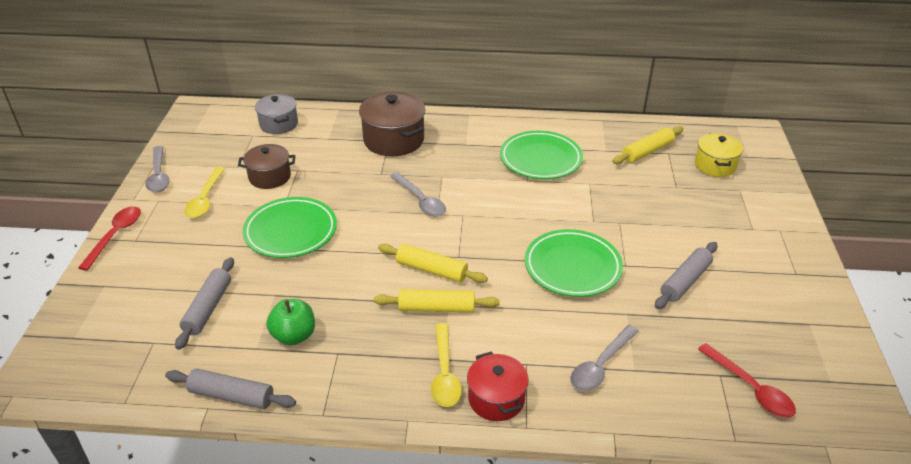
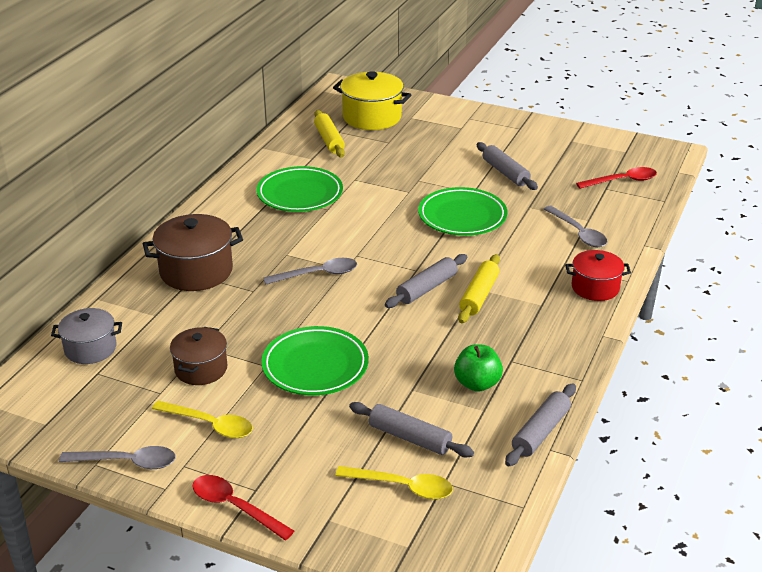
camera: 70 degrees left, 5 degrees down
(431, 270) = (426, 288): yellow rolling pin -> grey rolling pin
(444, 373) = (559, 307): yellow spoon -> yellow spoon (403, 487)
(715, 165) = (372, 117): yellow pot -> yellow pot, size x1.55

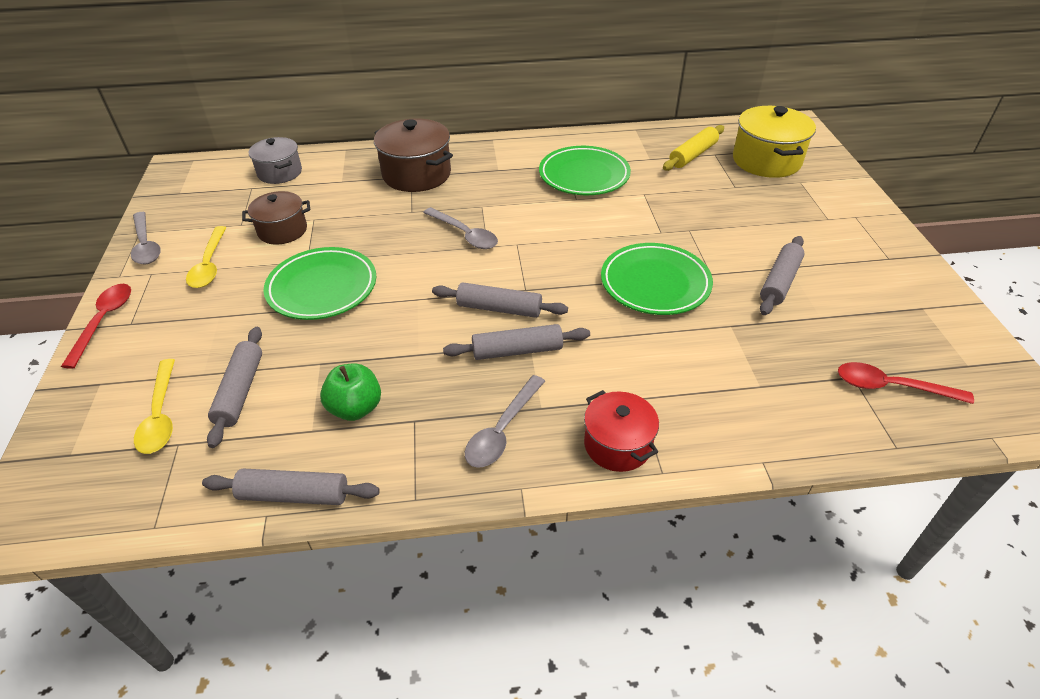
camera: 60 degrees right, 10 degrees up
(479, 295) = (517, 350): yellow rolling pin -> grey rolling pin
(578, 233) = (722, 387): grey spoon -> grey spoon (502, 430)
(622, 181) = (891, 387): red spoon -> red spoon turned 150 degrees clockwise

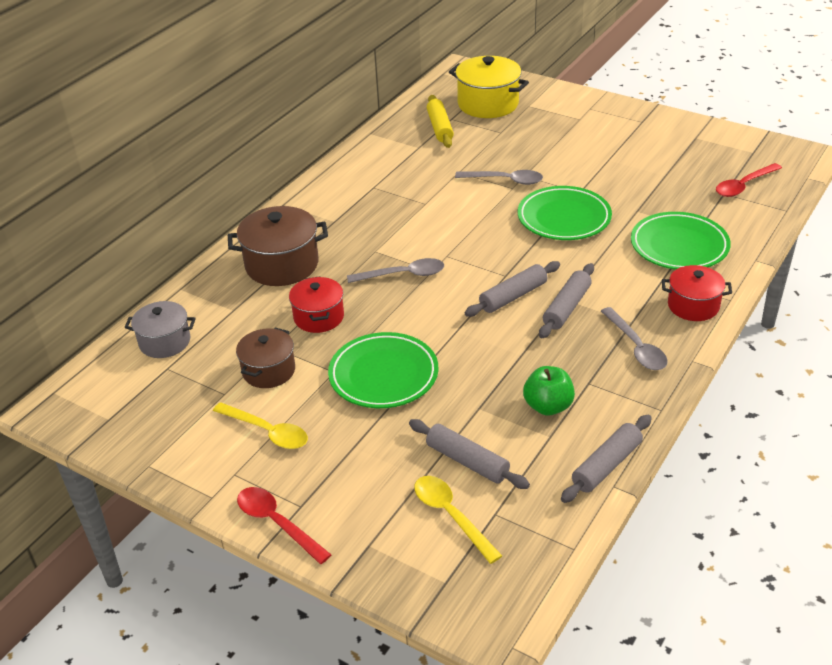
camera: 50 degrees left, 5 degrees down
(146, 245) = (180, 466): grey spoon -> grey spoon (505, 180)
(160, 415) = (451, 515): yellow spoon -> yellow spoon turned 150 degrees counterclockwise
(368, 221) = (319, 317): none -> red pot
(584, 175) = (400, 186): green plate -> green plate (679, 246)
(779, 282) = (618, 171): grey rolling pin -> none

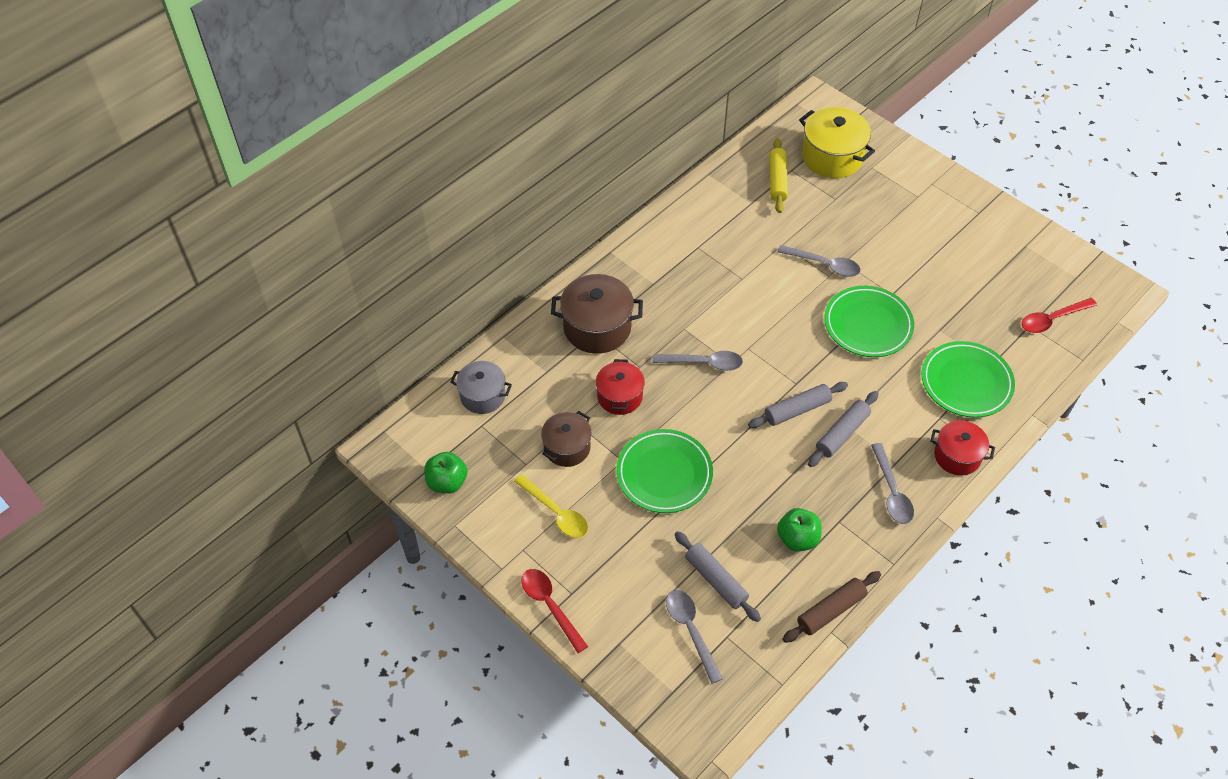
camera: 10 degrees right, 15 degrees up
(134, 426) = (447, 482): none -> green apple
(451, 515) = (690, 630): yellow spoon -> grey spoon
(606, 465) = (830, 610): grey rolling pin -> brown rolling pin

